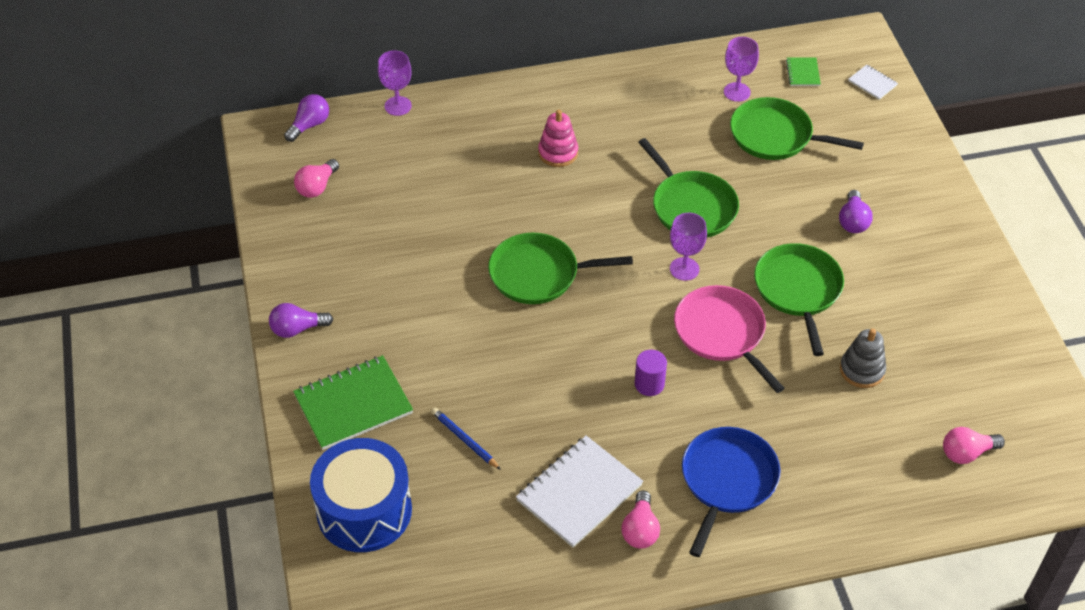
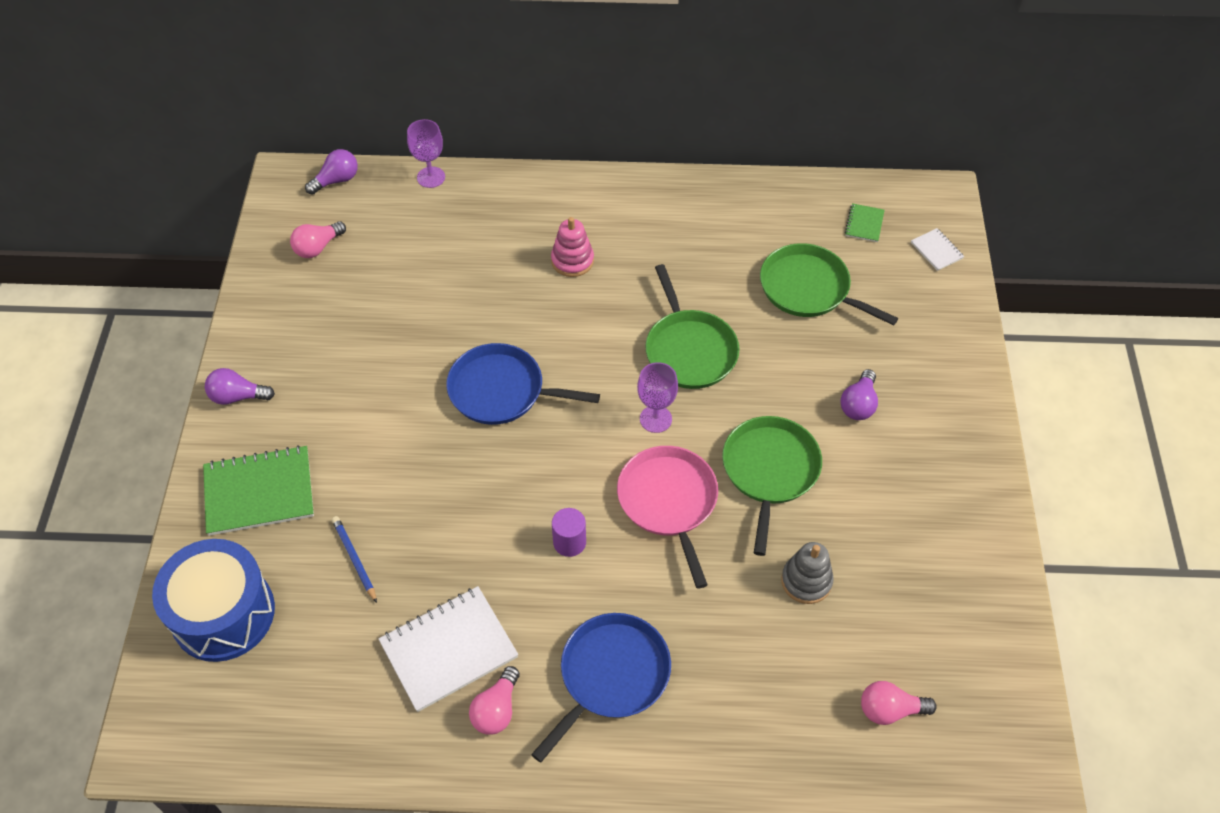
camera: 15 degrees right, 5 degrees up
(539, 274) = (502, 390): green pan -> blue pan
(737, 92) = (785, 231): purple goblet -> none

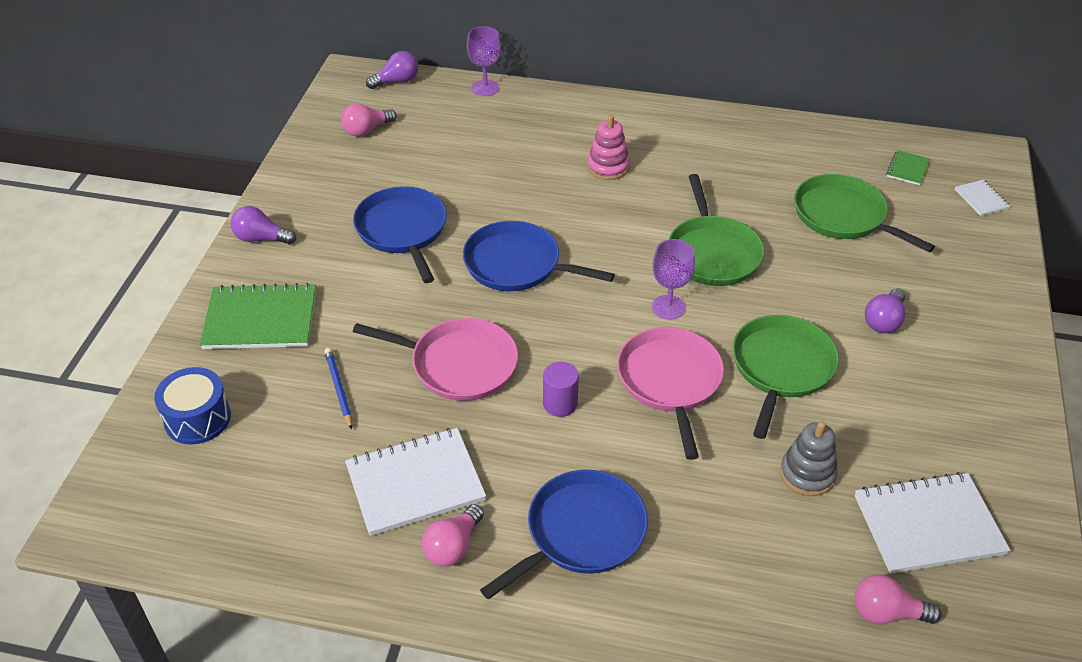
camera: 10 degrees right, 10 degrees down
(223, 613) = (197, 418): blue drum -> blue drum, size x0.62
(380, 366) = (403, 230): none -> blue pan
(465, 514) = (458, 364): none -> pink pan
(917, 616) = (928, 525): none -> white notebook

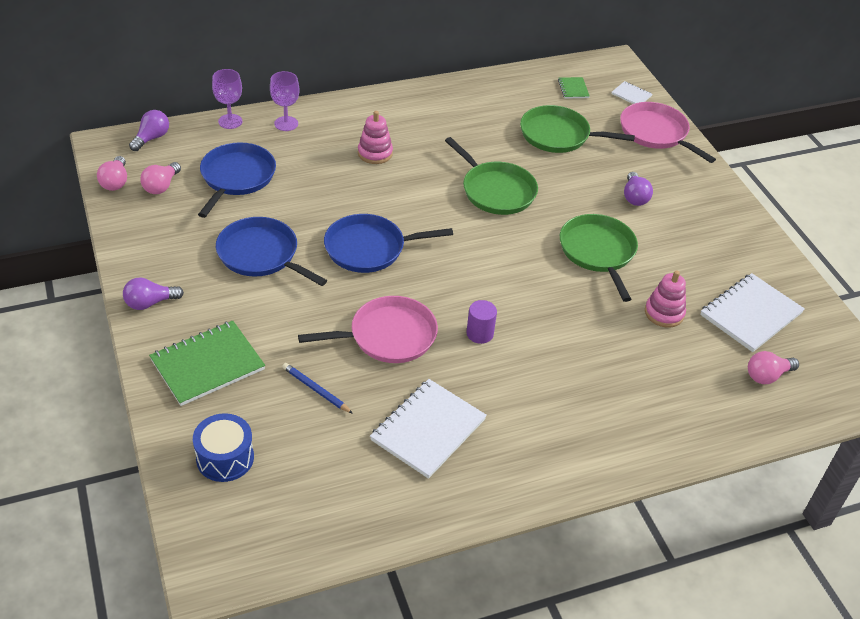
camera: 35 degrees left, 0 degrees up
(453, 547) = (489, 459): pink light bulb -> pink light bulb (115, 182)
(581, 533) = (562, 411): blue pan -> blue pan (236, 177)
(668, 307) = (497, 239): purple goblet -> purple goblet (286, 123)
(670, 381) = (538, 289): pink pan -> pink pan (656, 133)
(807, 474) = (664, 313): grey stacking toy -> pink stacking toy

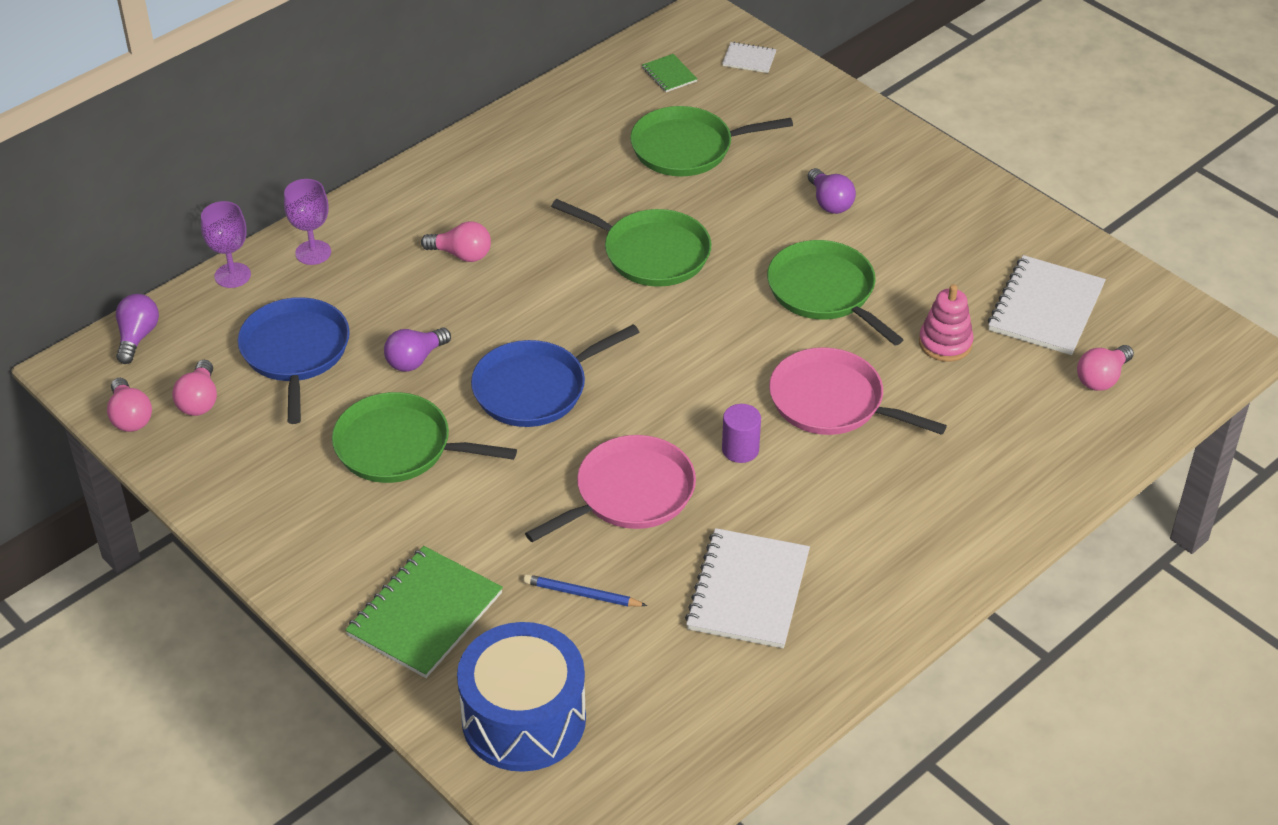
camera: 20 degrees left, 0 degrees up
(150, 303) = (295, 564): purple light bulb -> purple light bulb (415, 360)
(225, 458) = (524, 719): blue drum -> blue drum, size x1.60
(261, 255) = (399, 447): blue pan -> green pan
(375, 153) = (461, 254): pink stacking toy -> pink light bulb
(656, 133) = (809, 104): pink pan -> pink pan (832, 402)

